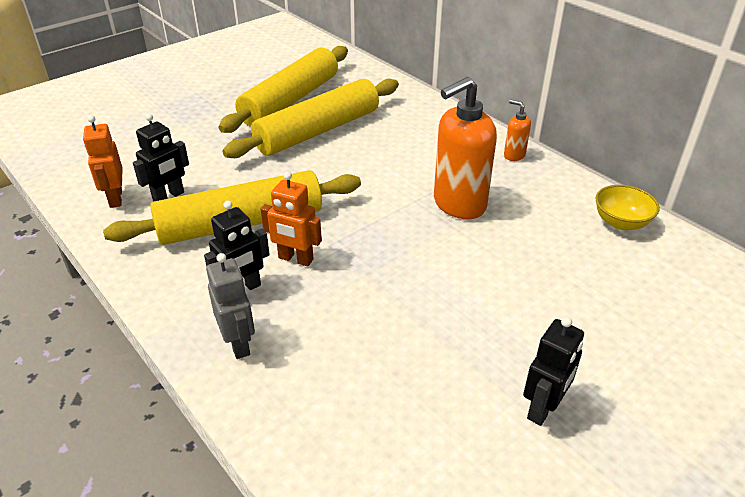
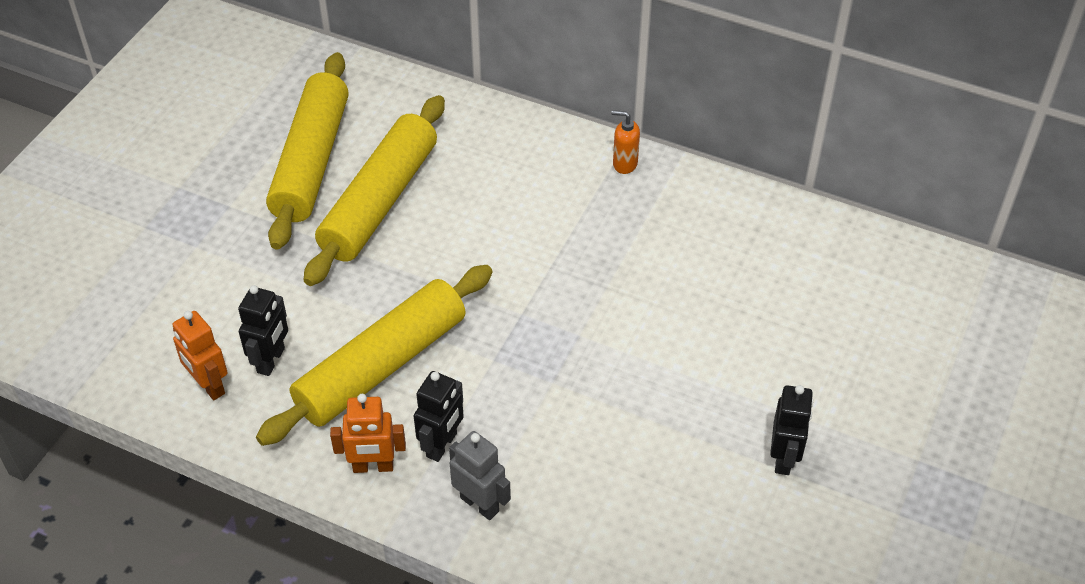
camera: 25 degrees left, 10 degrees up
(295, 259) = (471, 389): orange robot -> orange robot (373, 467)
(458, 204) = (600, 256): orange soap dispenser -> none
(621, 222) = (771, 223): yellow bowl -> none

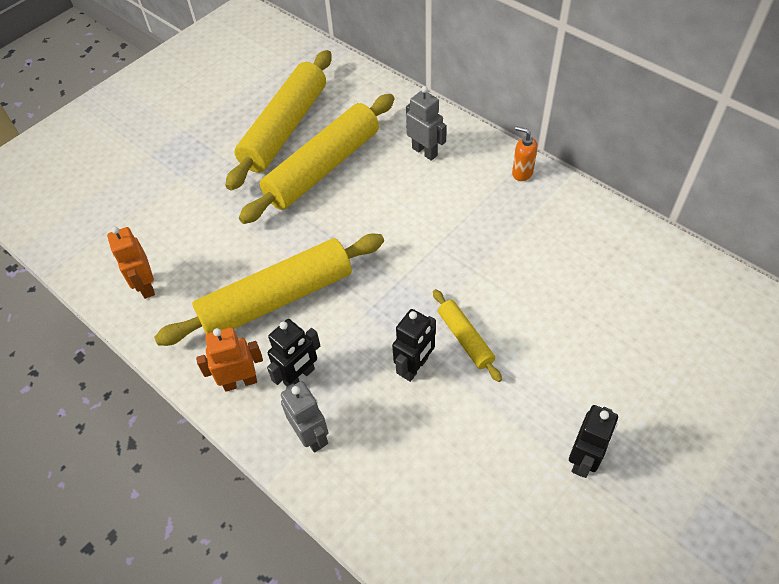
camera: 20 degrees right, 5 degrees up
(271, 360) = (198, 276): black robot -> black robot (415, 367)
(373, 467) = (240, 382): orange robot -> orange robot turned 150 degrees clockwise
(500, 159) = (425, 151): none -> grey robot
(619, 363) = (465, 339): none -> yellow rolling pin

